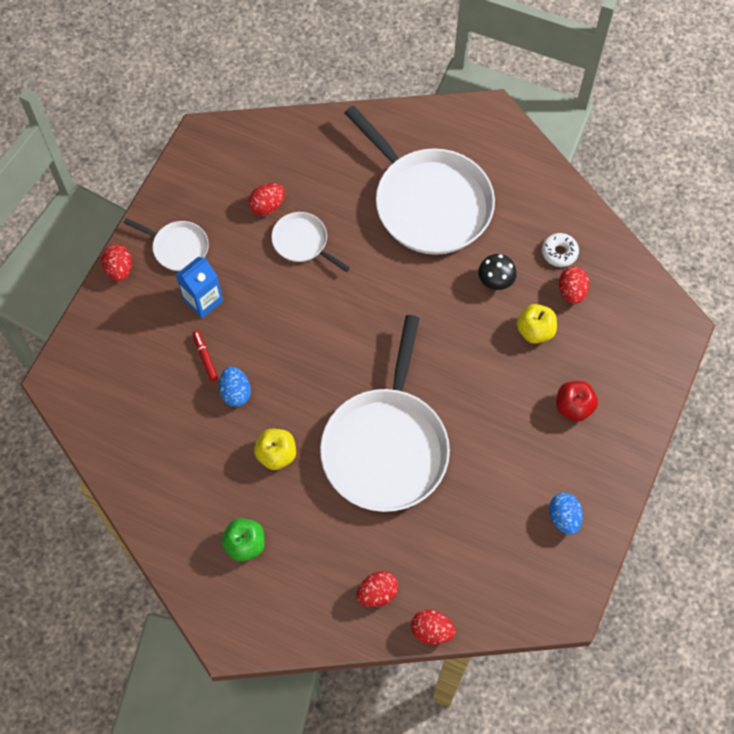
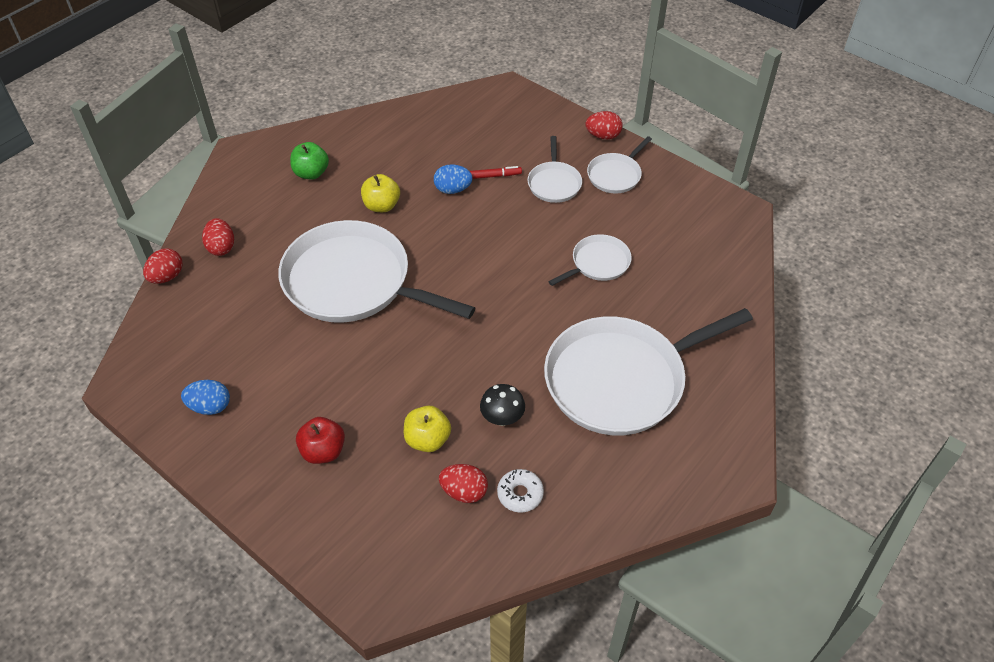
camera: 105 degrees right, 15 degrees down
(203, 300) = (554, 183): blue carton -> white pan
(267, 206) = (647, 244): red egg -> none

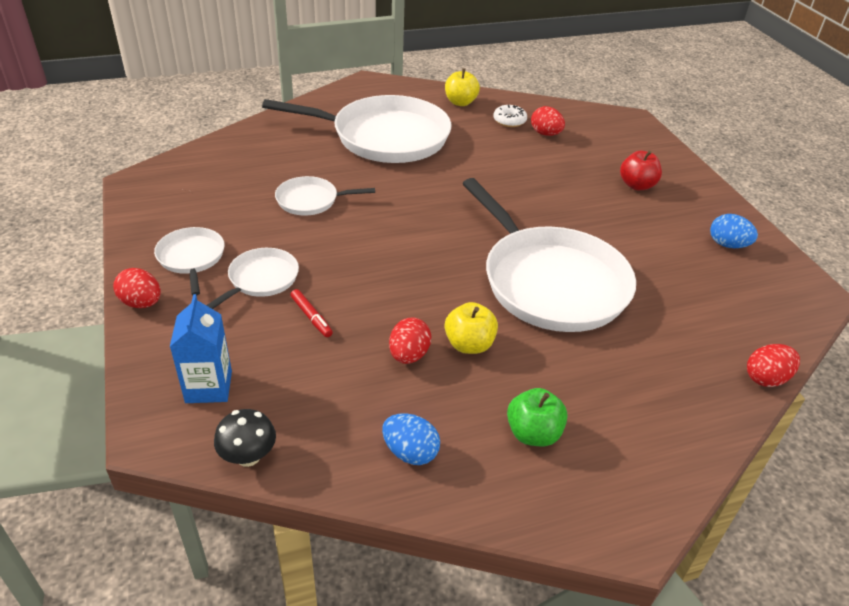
camera: 150 degrees left, 10 degrees down
(221, 247) = (690, 384): red egg -> red egg (409, 355)
(427, 439) = (553, 162): yellow apple -> yellow apple (460, 102)
(453, 189) = (373, 324): blue egg -> blue egg (410, 452)
(495, 176) = (311, 317): red marker -> red marker turned 150 degrees counterclockwise
(502, 418) = (489, 152): black mushroom -> black mushroom (248, 456)
(507, 116) = (209, 387): none -> blue carton
(615, 175) = (191, 258): white pan -> white pan turned 90 degrees counterclockwise

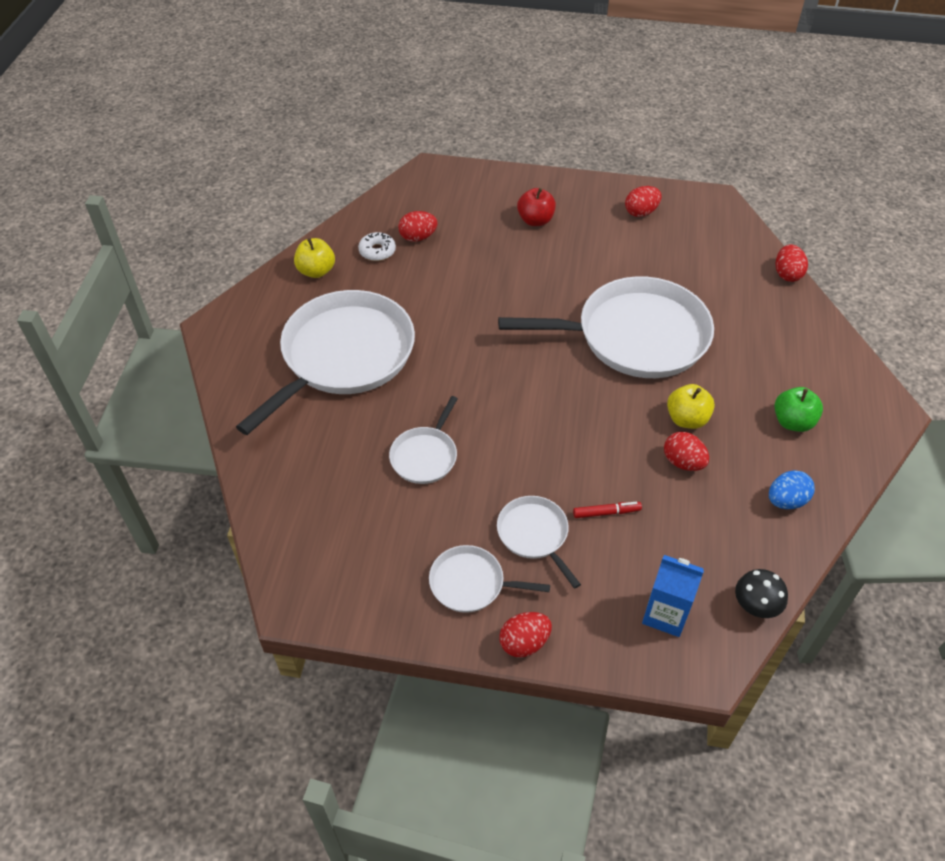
camera: 60 degrees left, 10 degrees up
(727, 245) = (641, 212): blue egg -> red egg

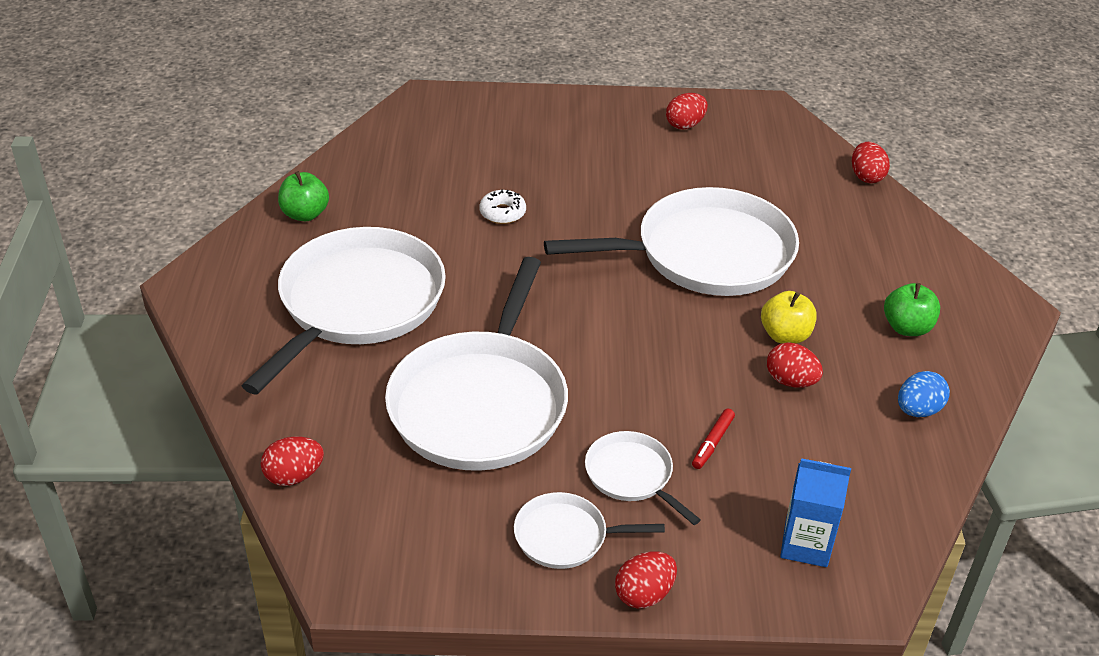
camera: 10 degrees left, 10 degrees down
(316, 271) = (305, 214): yellow apple -> green apple
(377, 251) = (377, 187): white donut -> white donut (502, 213)
(418, 237) = (424, 169): red egg -> red egg (294, 476)
(425, 456) = (481, 403): white pan -> white pan, size x2.14
(535, 220) = (562, 142): red apple -> none
(606, 512) = (712, 443): red marker -> red marker turned 135 degrees clockwise
(755, 606) = (908, 525): black mushroom -> none

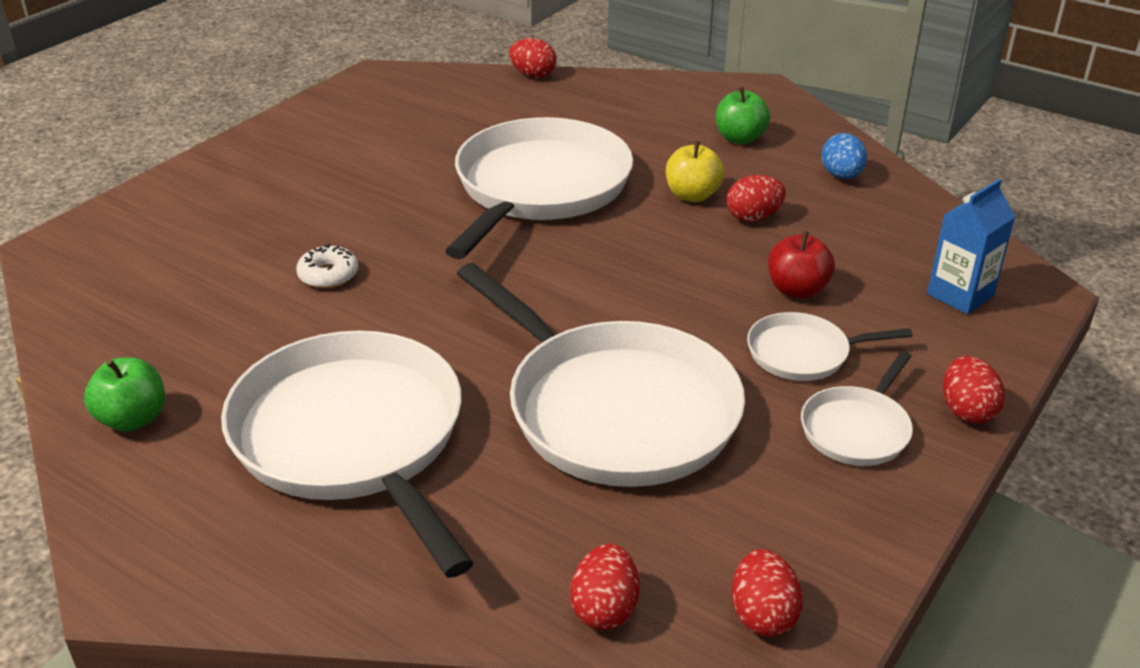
camera: 55 degrees left, 5 degrees down
(685, 125) = (341, 122): red egg -> red egg (762, 615)
(712, 443) = (797, 290): red marker -> red apple

